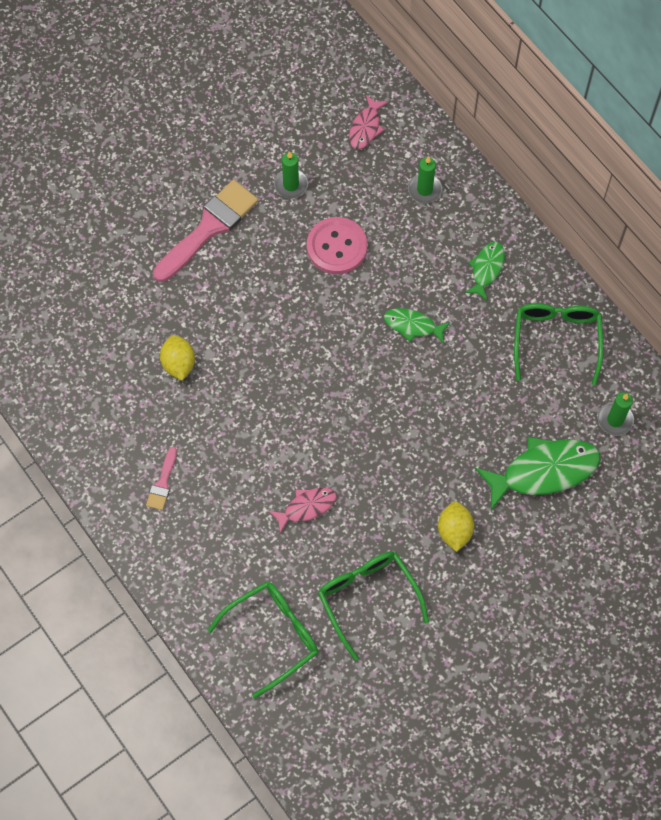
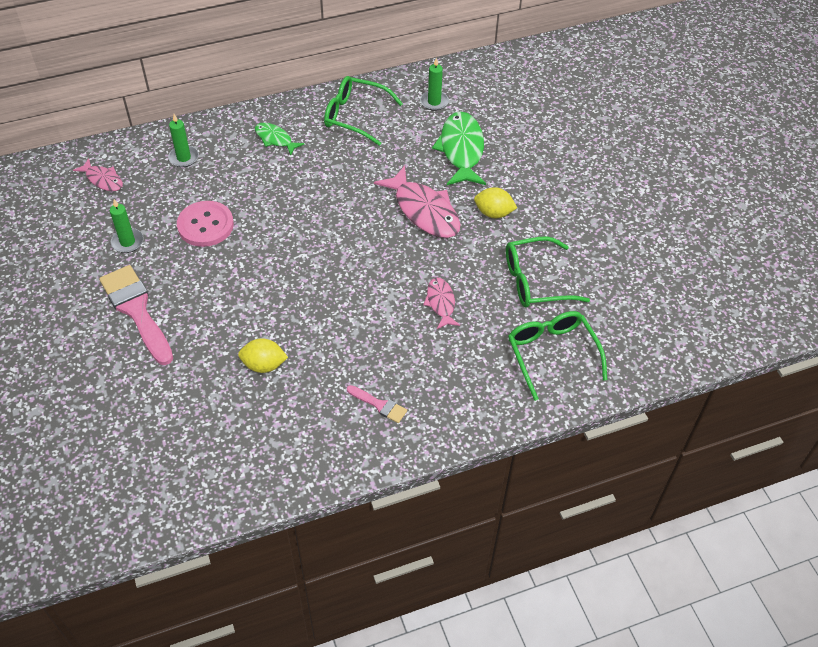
camera: 75 degrees left, 15 degrees down
(413, 325) = (303, 195): green fish -> none
(432, 456) = (424, 211): none -> pink fish

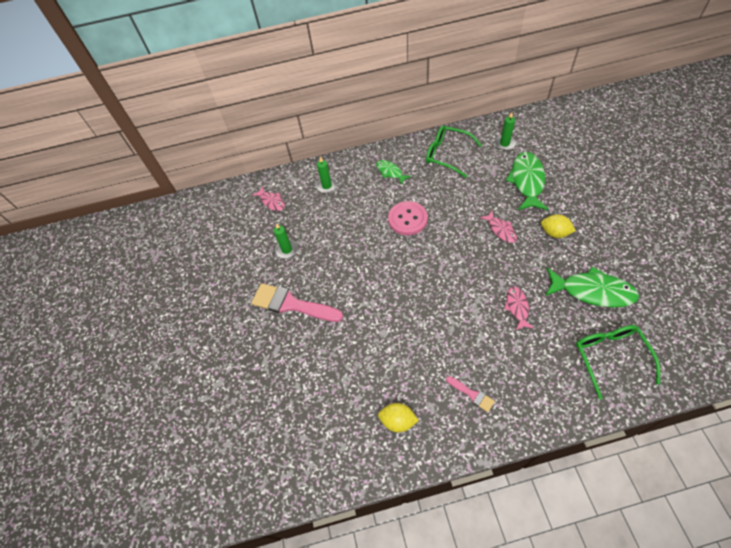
camera: 15 degrees right, 5 degrees up
(136, 310) = (291, 304): pink brush -> pink brush turned 45 degrees counterclockwise
(205, 225) = (341, 238): pink button -> pink button (407, 219)
(264, 365) = (383, 354): yellow lemon -> yellow lemon (398, 421)
(424, 211) = (500, 230): pink fish -> pink fish, size x0.55
(536, 281) = (592, 291): green glasses -> green fish

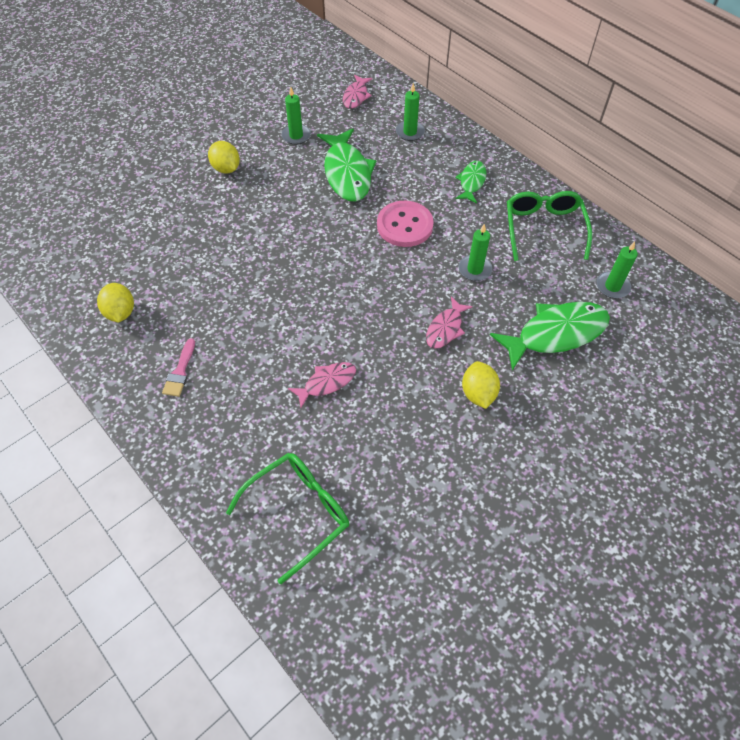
camera: 55 degrees right, 0 degrees up
(291, 304) = (226, 168): pink brush -> yellow lemon
(462, 198) = (474, 269): none -> green candle
(592, 291) = (398, 466): green fish -> green fish (347, 173)

